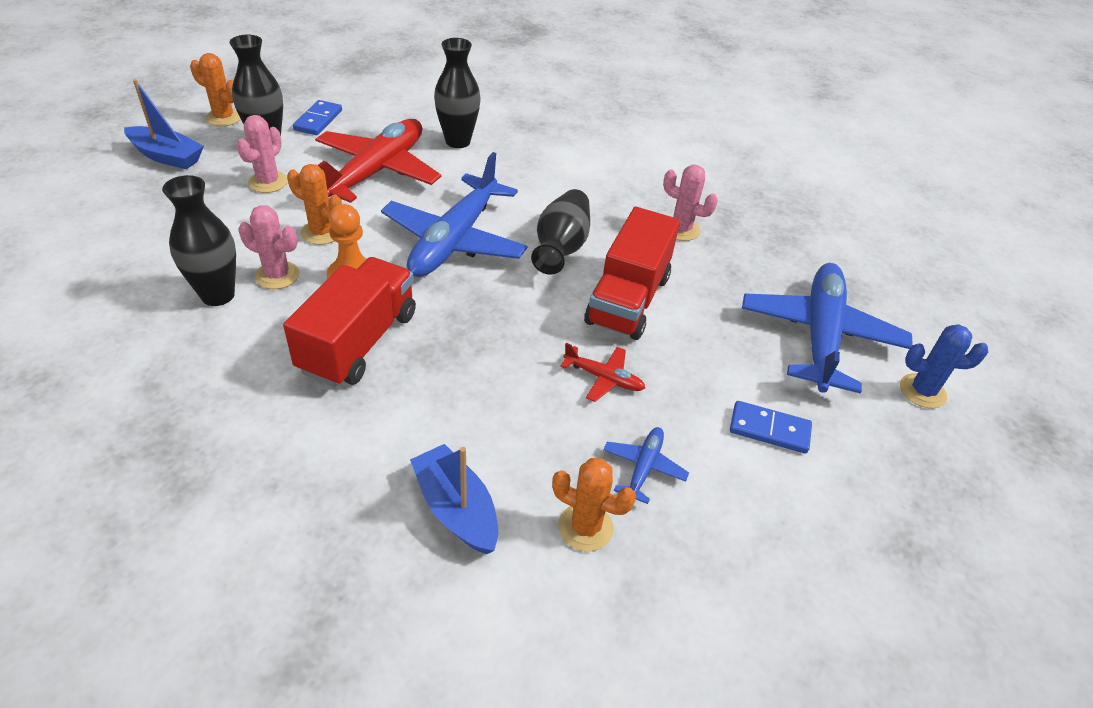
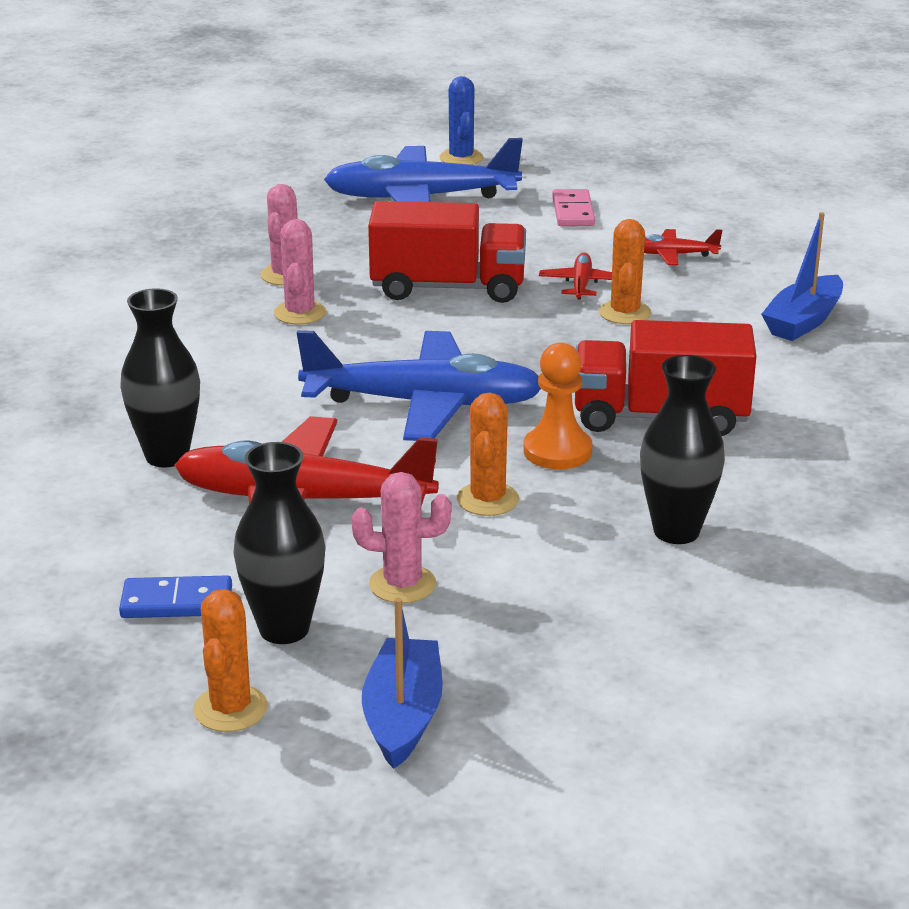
camera: 105 degrees left, 15 degrees down
(277, 275) = (602, 503): pink cactus -> pink cactus (300, 313)
(561, 248) = (383, 336): black vase -> none
(585, 527) = (759, 269): orange cactus -> orange cactus (625, 313)
(643, 468) = (673, 255): blue plane -> red plane
(769, 429) = (573, 211): blue domino -> pink domino

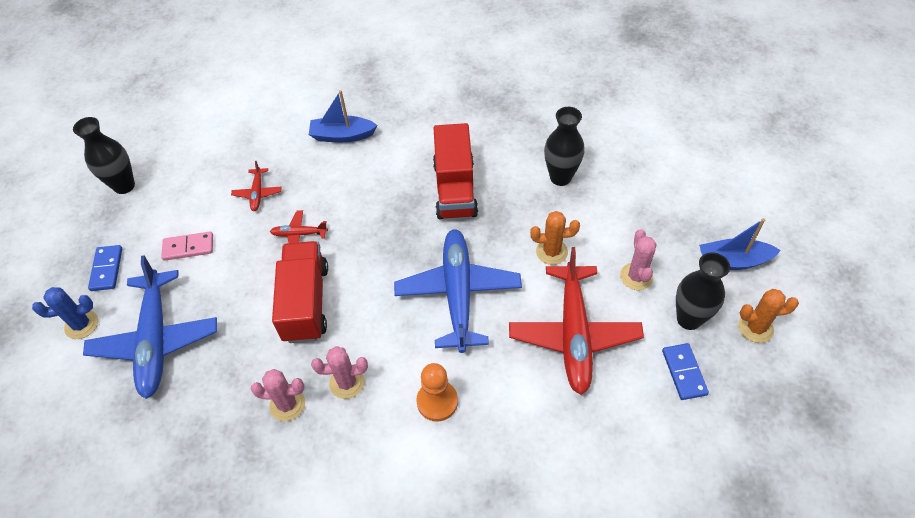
camera: 95 degrees left, 25 degrees up
(167, 456) = (543, 417): black vase -> black vase (124, 186)
(547, 166) = (106, 269): none -> blue domino
(557, 451) = (498, 228): orange pawn -> orange pawn (437, 401)
(625, 313) = (337, 211): orange cactus -> none
(803, 321) = (342, 136): blue boat -> blue boat turned 150 degrees clockwise

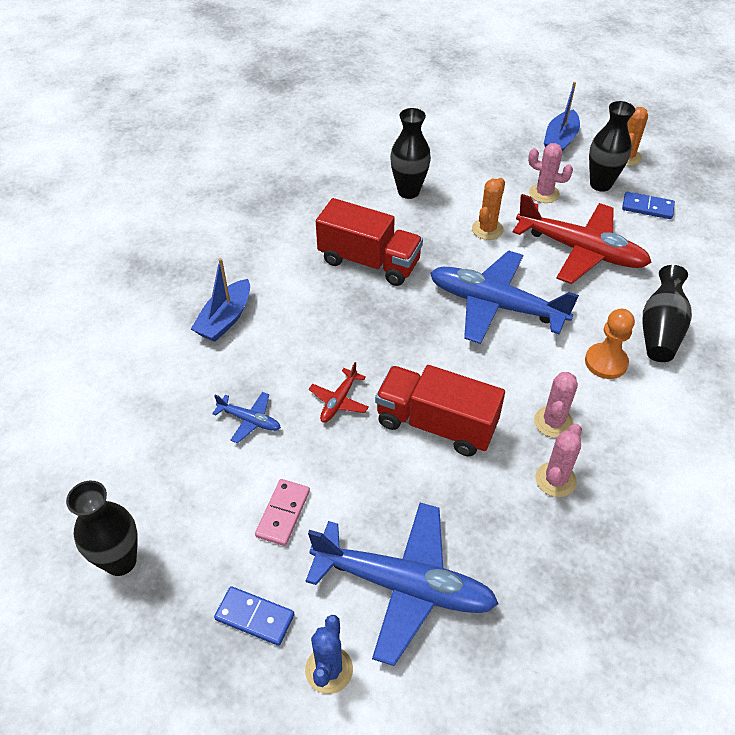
camera: 65 degrees left, 5 degrees down
(257, 193) = (249, 420): red plane -> blue plane
(506, 435) = (660, 330): none -> black vase

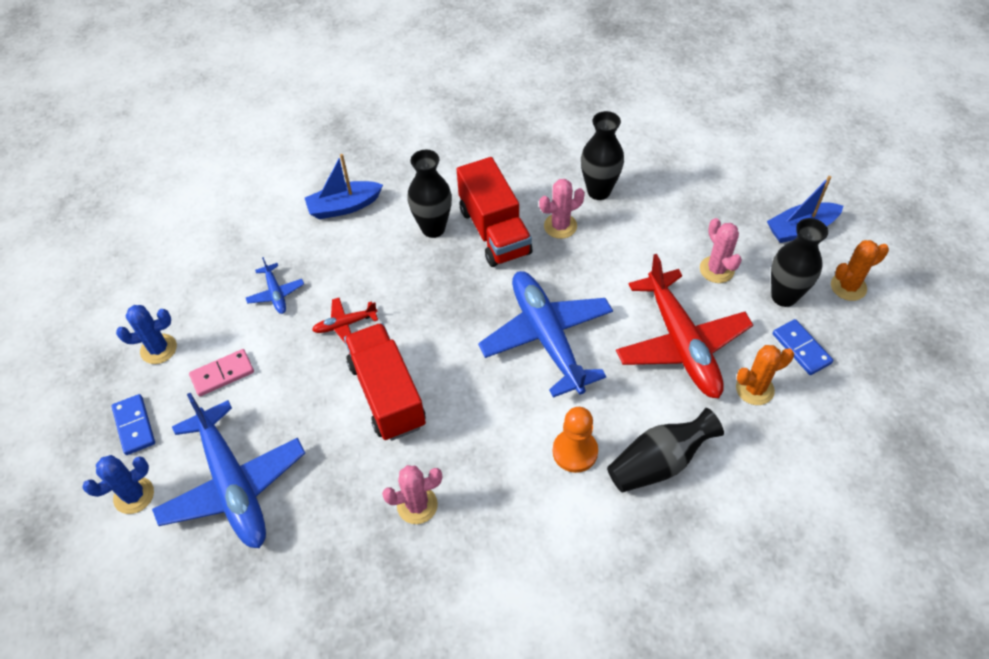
camera: 45 degrees right, 5 degrees up
(120, 561) = (109, 327): black vase -> black vase (433, 228)
(196, 540) = (158, 349): none -> blue cactus
(487, 229) = (623, 268): orange cactus -> orange cactus (754, 389)
(553, 422) = (471, 462): pink cactus -> pink cactus (560, 226)

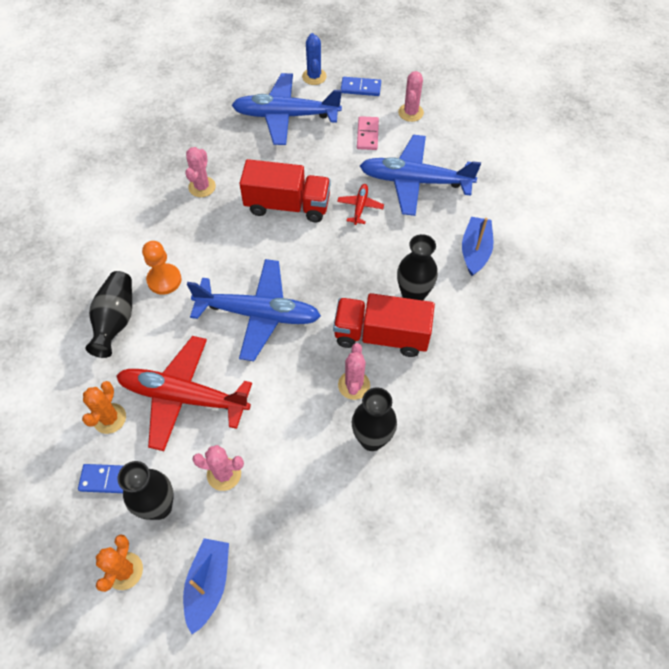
camera: 120 degrees right, 5 degrees up
(158, 349) = (410, 112): blue cactus -> pink cactus
(276, 293) = (415, 181): blue plane -> blue plane, size x2.28

